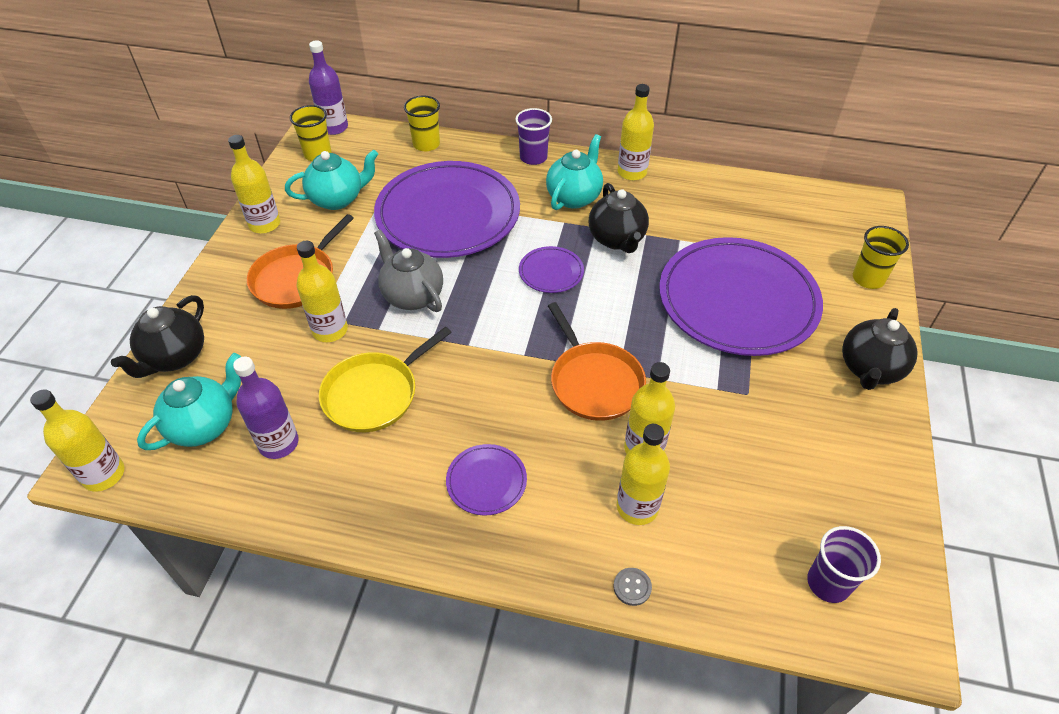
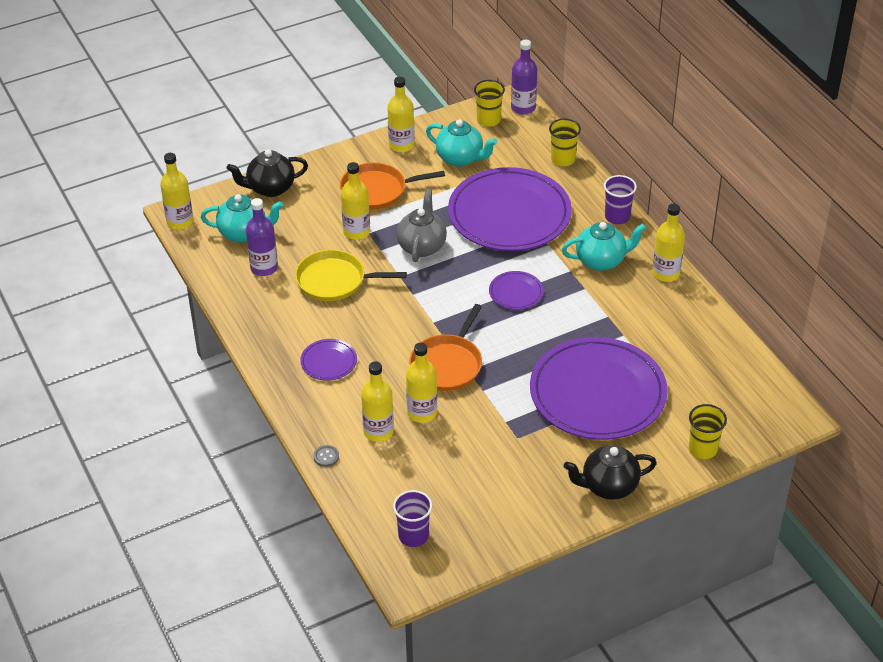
camera: 50 degrees right, 5 degrees down
(617, 239) = (585, 305): black teapot -> none

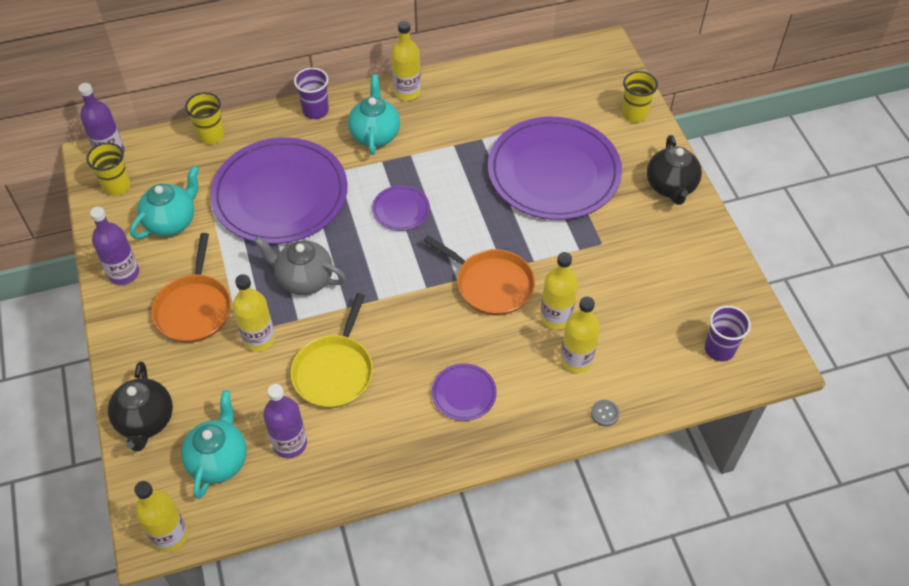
camera: 80 degrees left, 10 degrees up
(401, 145) = (124, 273): yellow bottle -> purple bottle

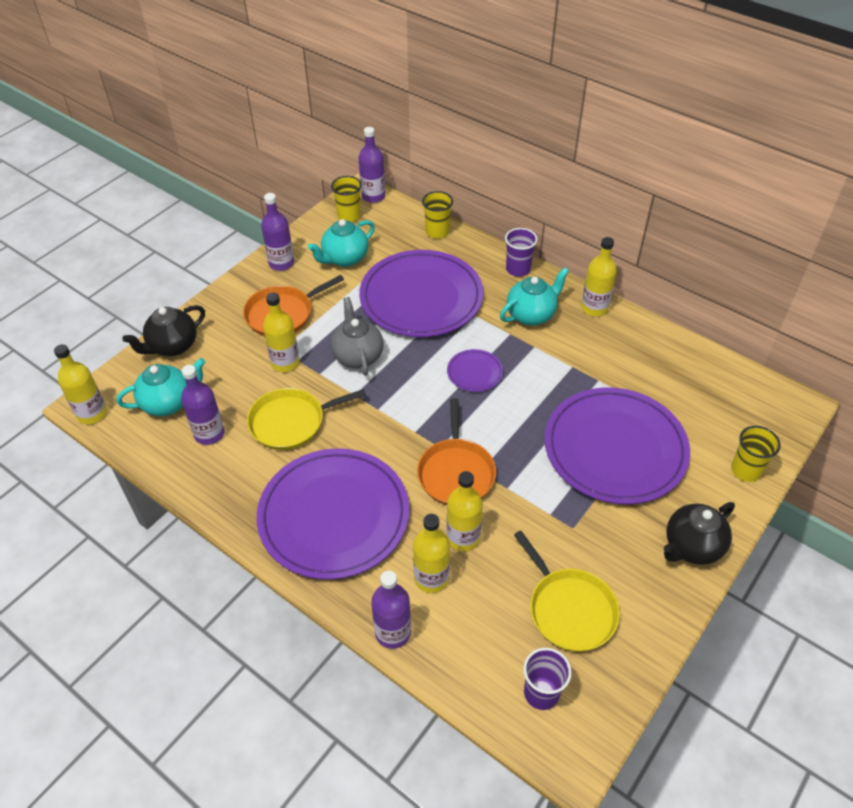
camera: 55 degrees right, 5 degrees down
(171, 221) = (344, 259): turquoise teapot -> turquoise teapot turned 135 degrees clockwise
(464, 393) = (334, 516): purple plate -> purple plate, size x2.37
(605, 413) = (393, 632): grey button -> purple bottle
(667, 290) = (569, 609): none -> yellow pan

